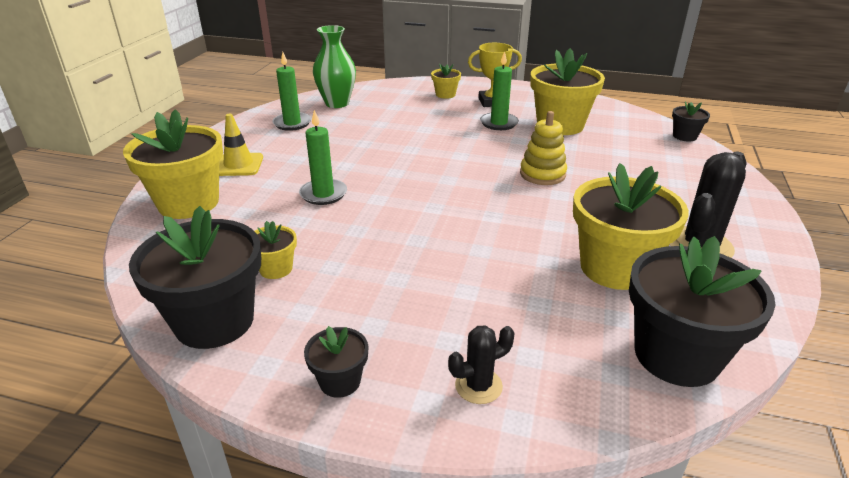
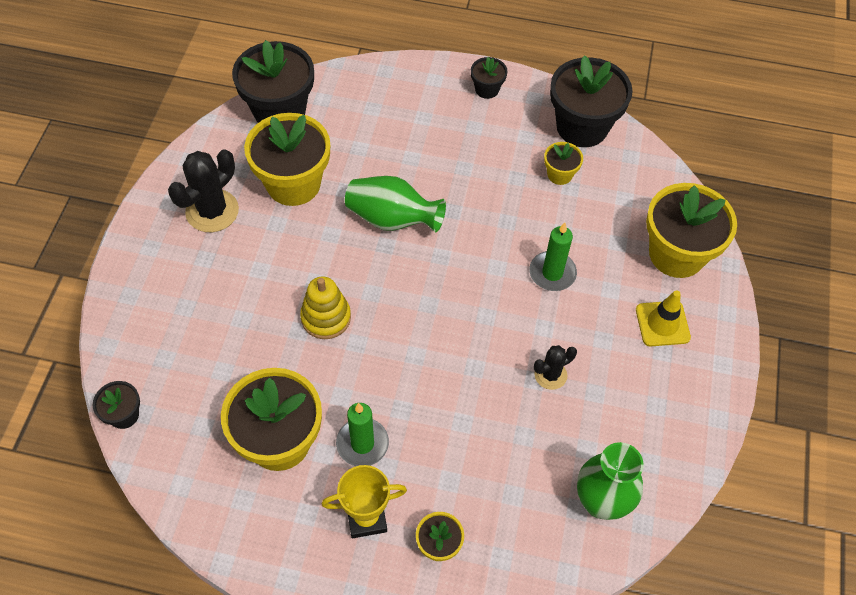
camera: 175 degrees right, 25 degrees up
(292, 123) = (642, 431): green candle -> none
(478, 386) = (405, 89): black cactus -> black cactus (550, 375)
(487, 234) = (392, 219): none -> green vase

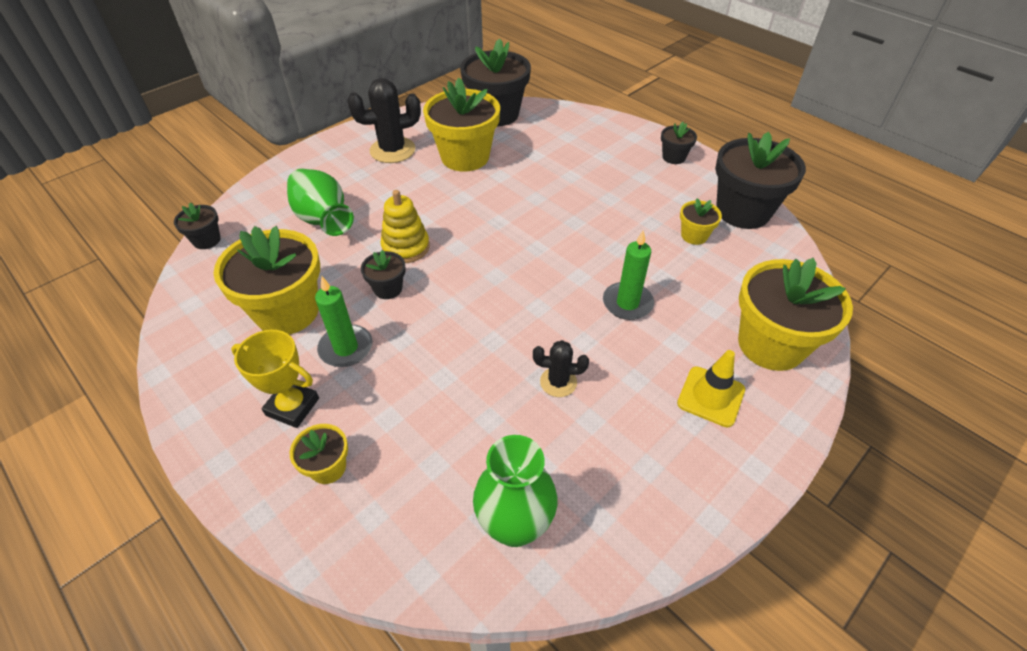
camera: 35 degrees right, 10 degrees down
(347, 368) = (388, 289): none -> black flower pot
(392, 219) = (519, 207): green vase -> green vase (323, 219)

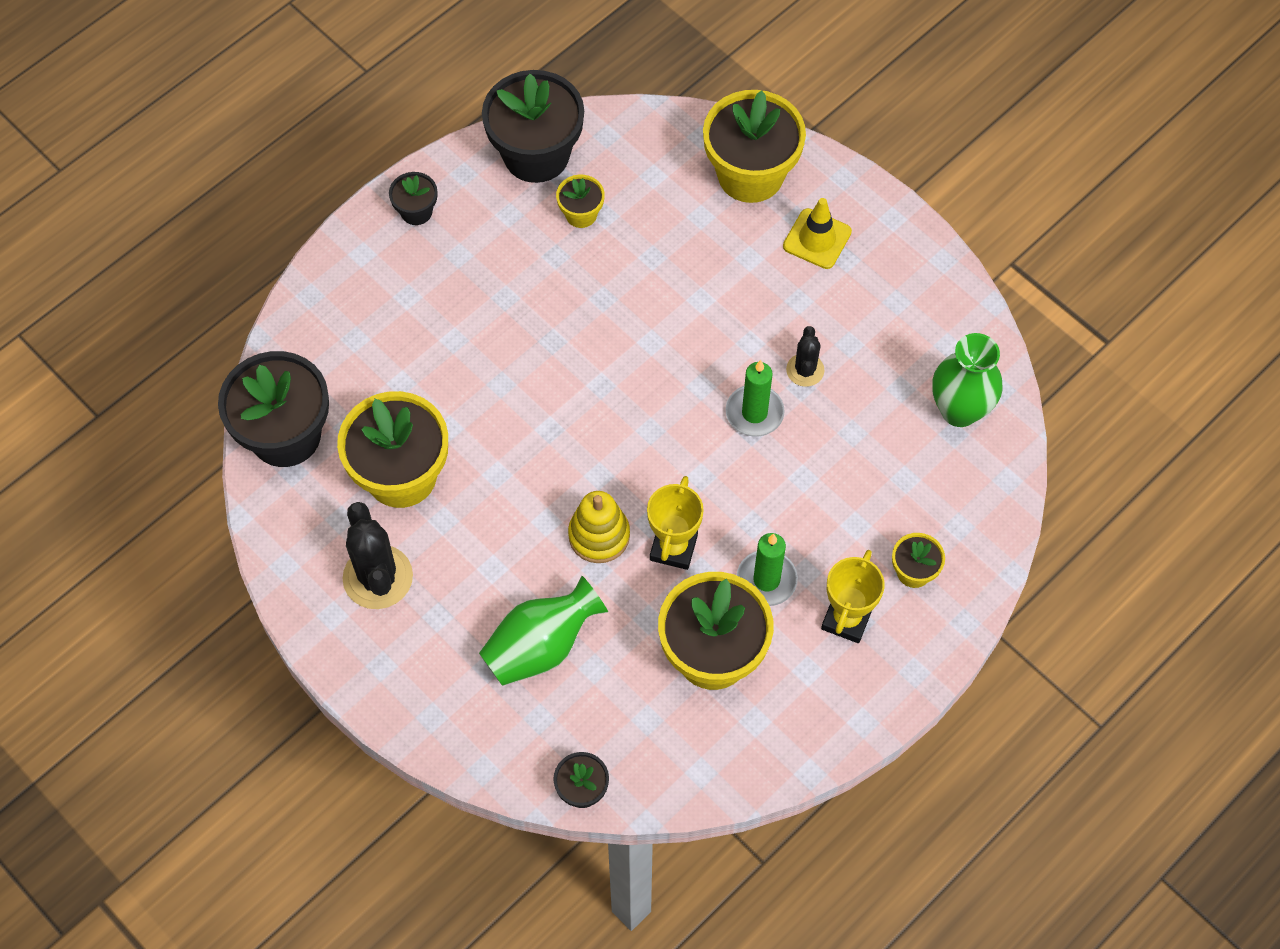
camera: 90 degrees left, 15 degrees up
(388, 289) = (673, 547): black flower pot -> yellow trophy
(627, 303) = (694, 297): green candle -> green candle (754, 413)

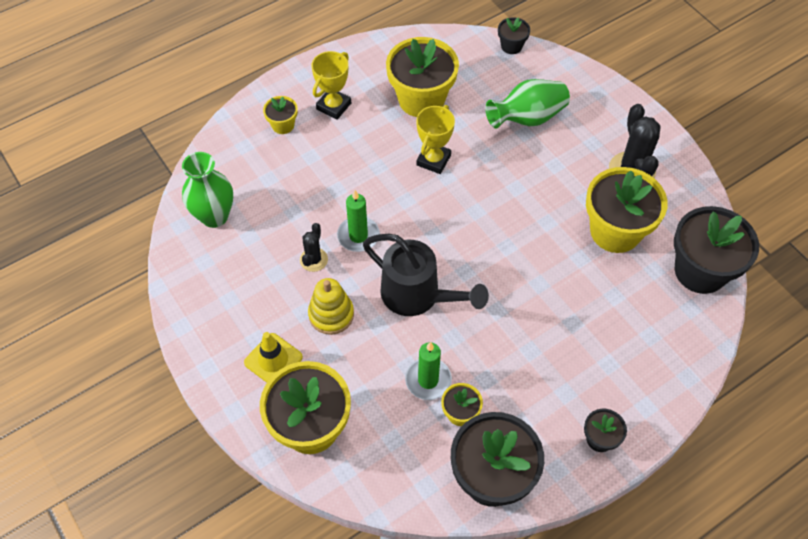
camera: 170 degrees left, 5 degrees down
(599, 535) = (481, 174): yellow stacking toy -> yellow stacking toy (331, 314)
(657, 343) = (418, 296): none -> black watering can
(766, 580) = (377, 134): green candle -> green candle (428, 380)

